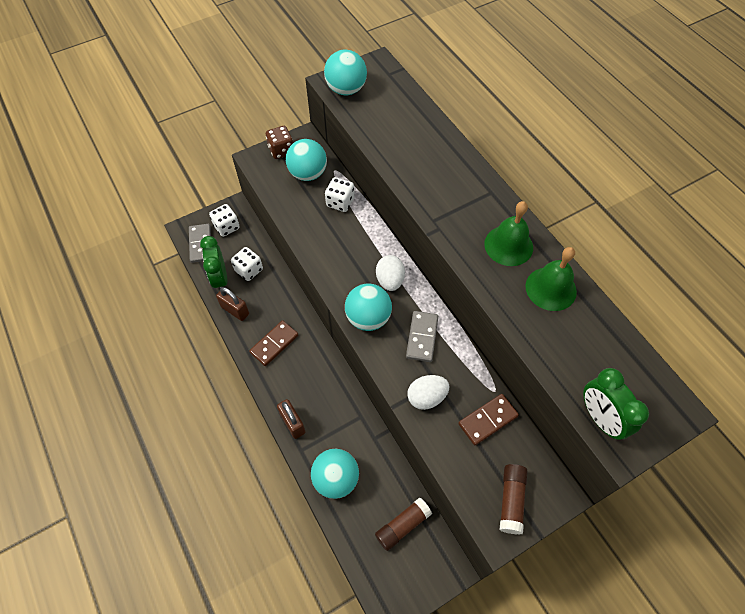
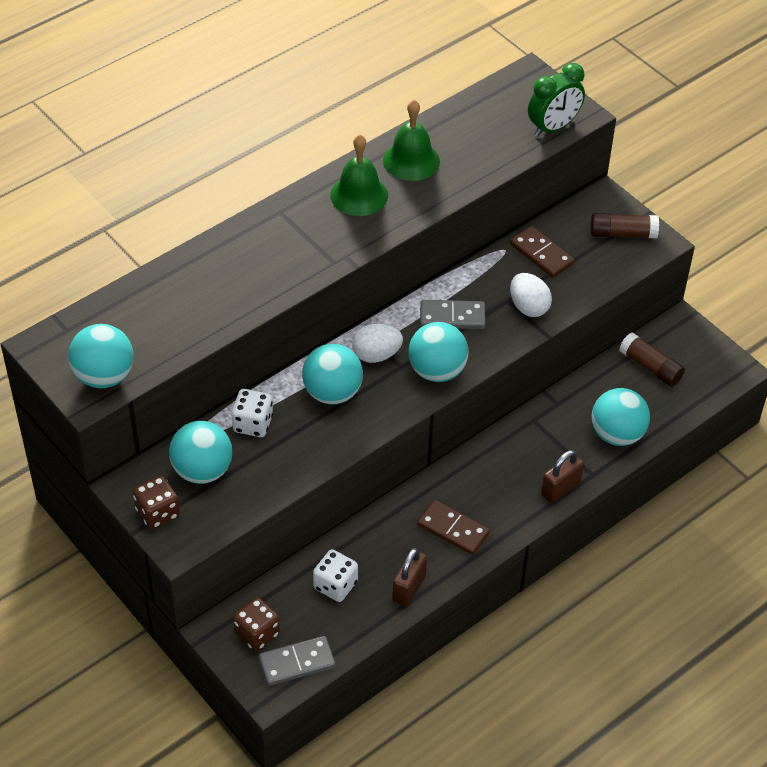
camera: 100 degrees left, 10 degrees down
(220, 278) = (356, 620): green clock -> none
(227, 227) = (257, 633): white dice -> brown dice
(359, 249) = (332, 393): none -> turquoise ball

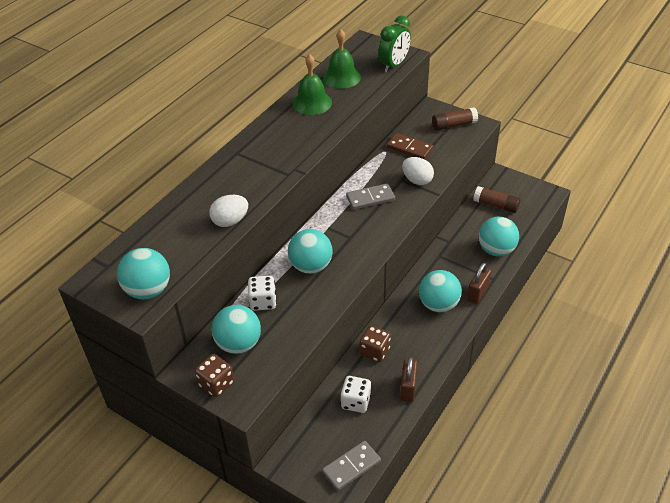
camera: 15 degrees left, 5 degrees down
(257, 633) = (313, 454): brown dice -> brown dice (374, 351)
(359, 195) = (286, 130): green bell -> green bell (341, 77)
(376, 355) = (330, 234): white egg -> white egg (230, 221)
(437, 371) = (376, 234): turquoise ball -> turquoise ball (438, 304)
(453, 529) = (420, 339): brown domino -> none

